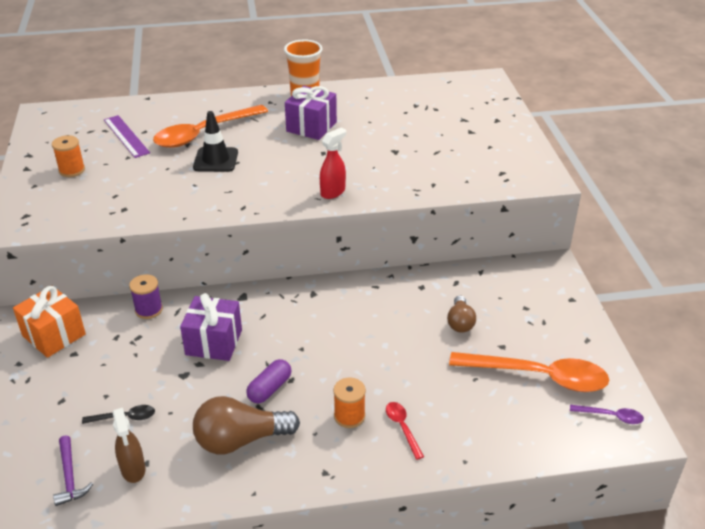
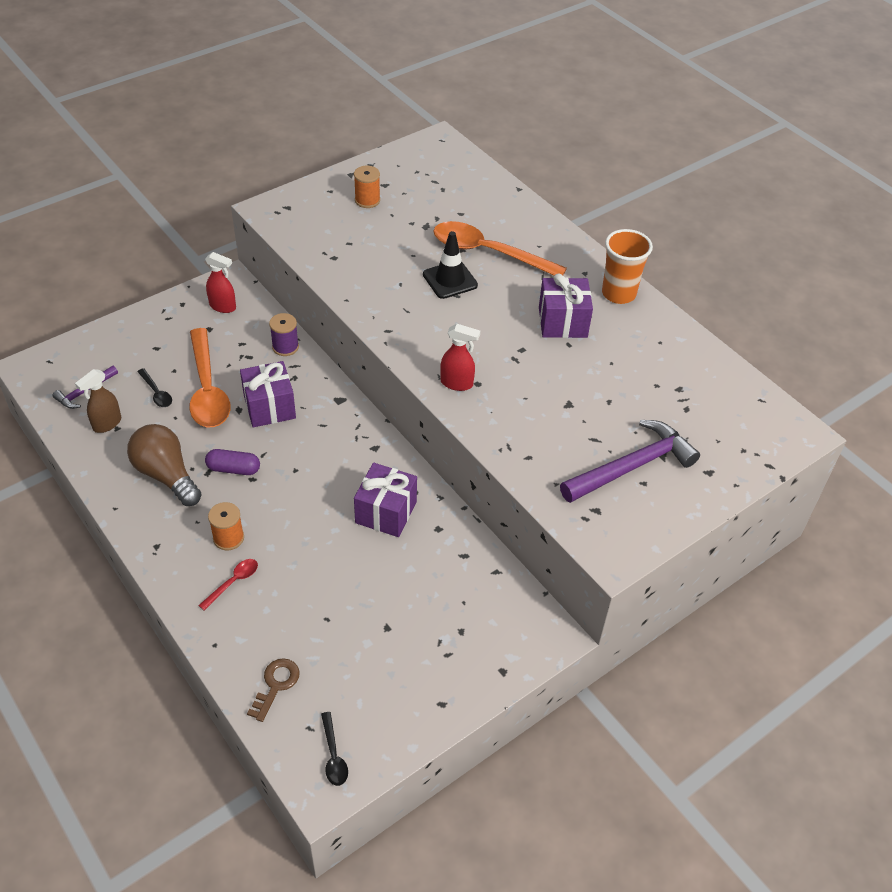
camera: 60 degrees right, 10 degrees up
(54, 335) = (223, 307): orange gift -> red spray bottle
(126, 136) = (443, 206): purple ruler -> none
(386, 309) = (386, 512): none -> purple gift
(460, 322) = (402, 579): brown light bulb -> none
(472, 146) = (632, 466): none -> purple hammer
(527, 432) = (276, 685): none -> brown key
(539, 376) = (359, 674): orange spoon -> orange spoon (207, 390)
(611, 416) = (333, 756): purple spoon -> black spoon

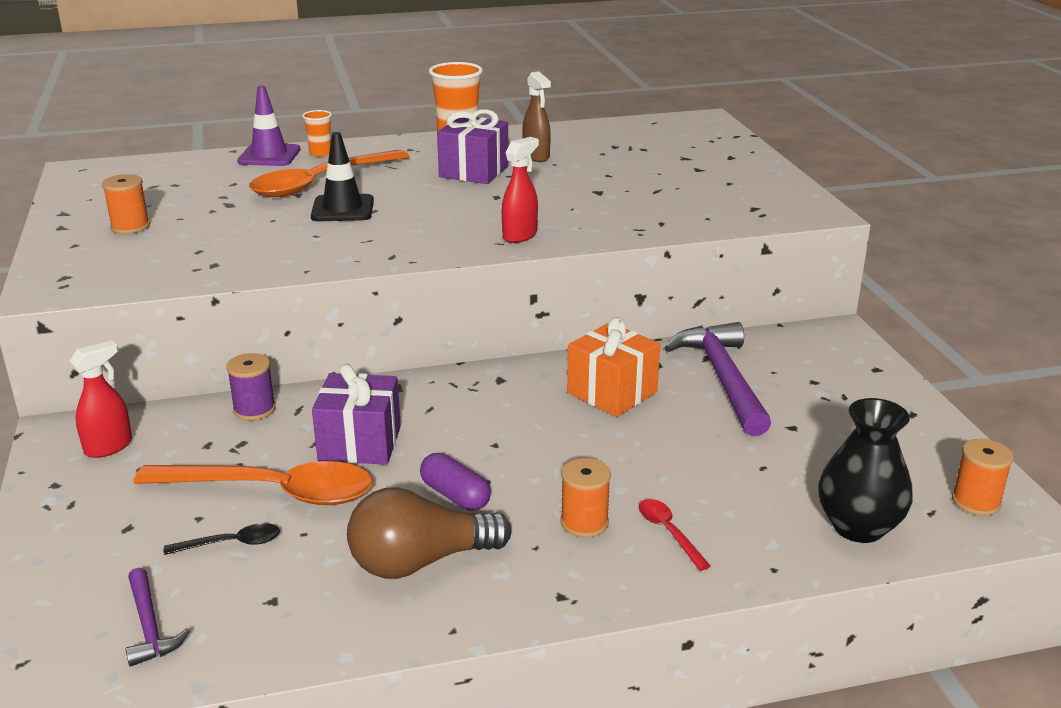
camera: 65 degrees left, 20 degrees down
(107, 424) = (253, 611): brown spray bottle -> brown spray bottle (536, 157)
(233, 469) = (455, 495): purple capsule -> purple capsule turned 75 degrees counterclockwise
(276, 685) = (858, 527): brown key -> black vase
(333, 756) = (976, 501): black spoon -> orange spool
(386, 512) = (612, 392): purple gift -> orange gift
(520, 209) = (269, 156): none -> purple traffic cone
(543, 231) = (320, 153): none -> orange cup
(632, 466) = (705, 183): purple hammer -> purple hammer (723, 378)

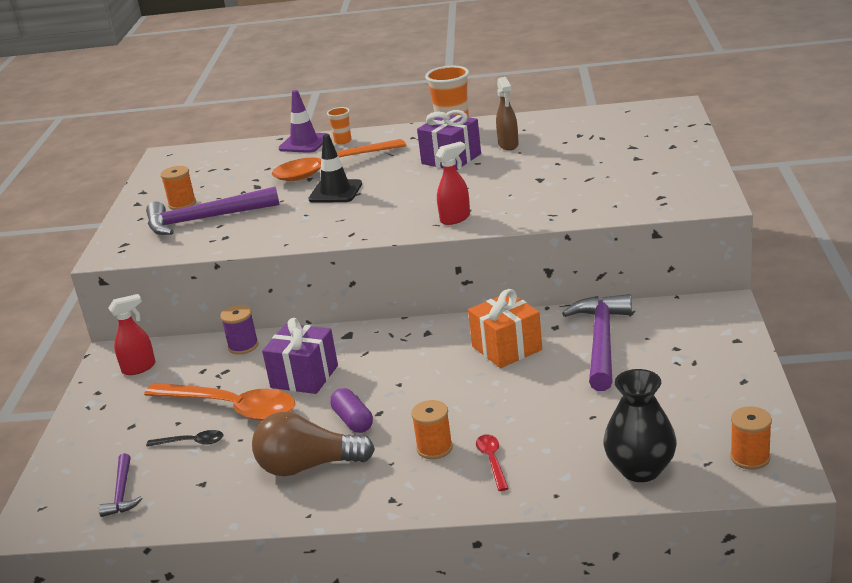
camera: 20 degrees right, 0 degrees up
(172, 244) = (204, 219): none -> purple hammer

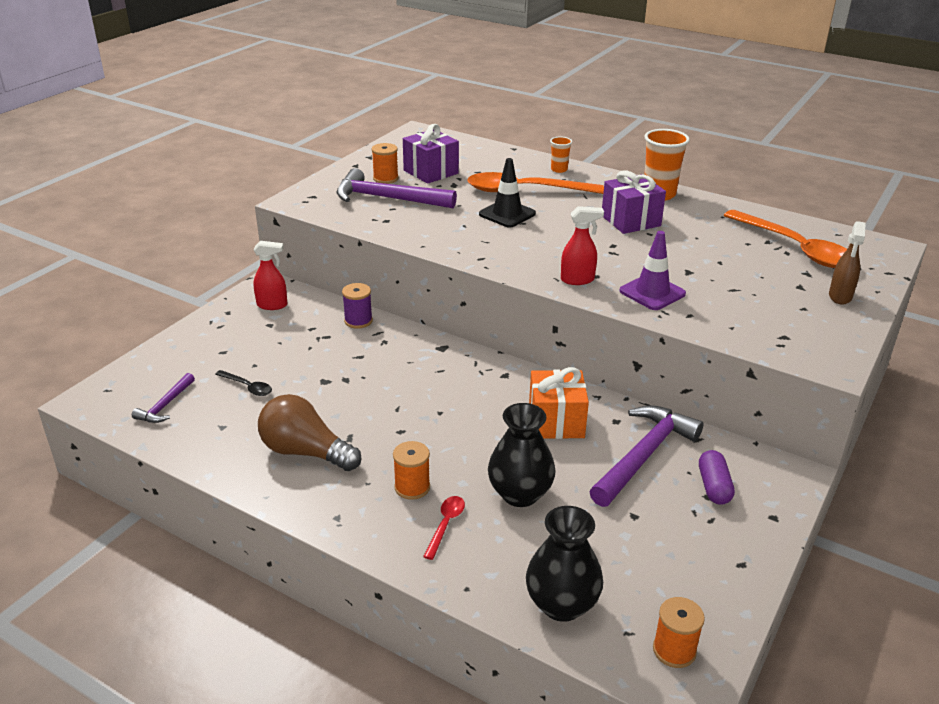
camera: 25 degrees right, 5 degrees up
(232, 408) = (301, 372): orange spoon -> orange spoon (796, 249)
(304, 143) = (527, 160): purple traffic cone -> purple traffic cone (652, 292)
(304, 376) = (376, 369): purple gift -> purple gift (431, 172)
(353, 420) = (375, 428): purple capsule -> purple capsule (714, 486)
(508, 145) = (693, 227): brown spray bottle -> brown spray bottle (840, 297)
(530, 412) = (520, 494): none -> black vase

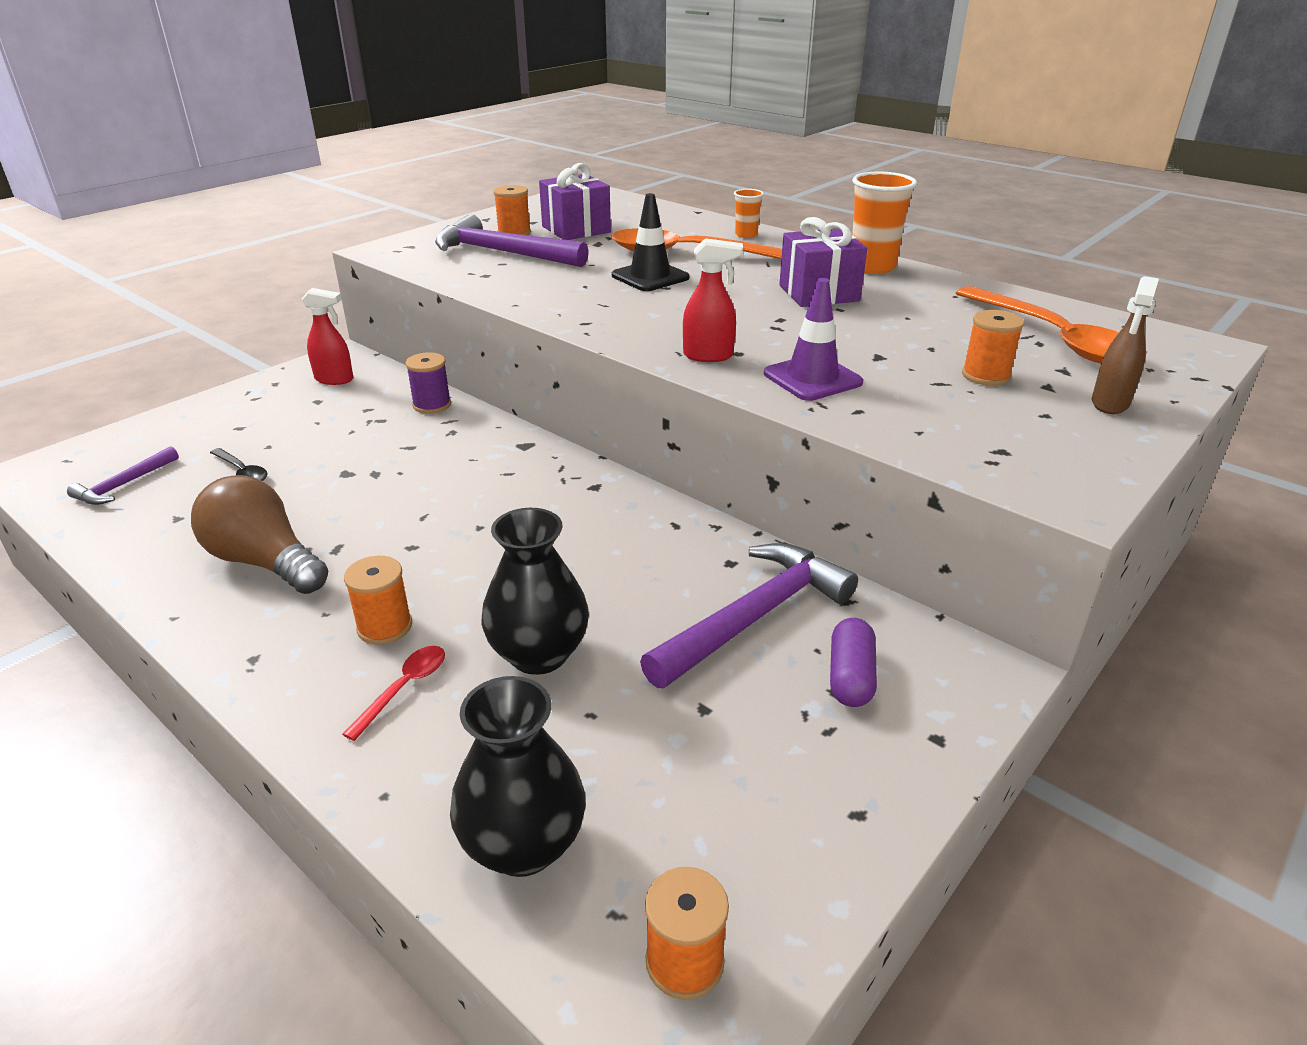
camera: 10 degrees right, 0 degrees up
(556, 422) = (640, 555): orange gift -> none
(760, 281) = (985, 375): none -> orange spool

